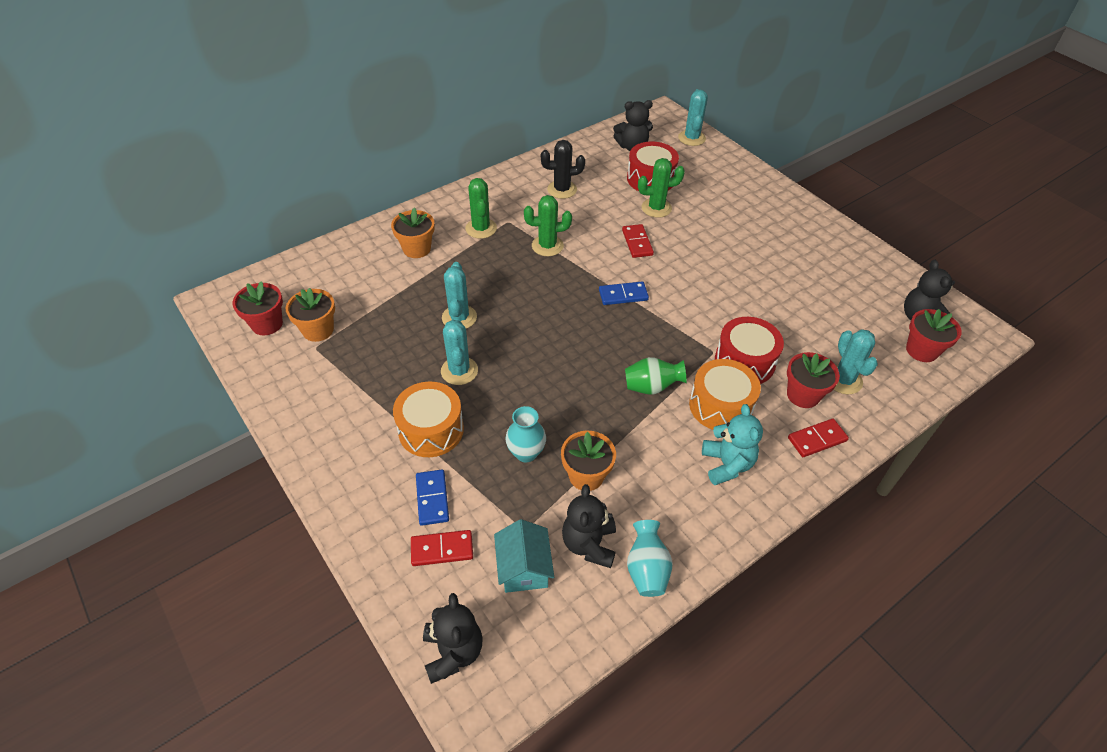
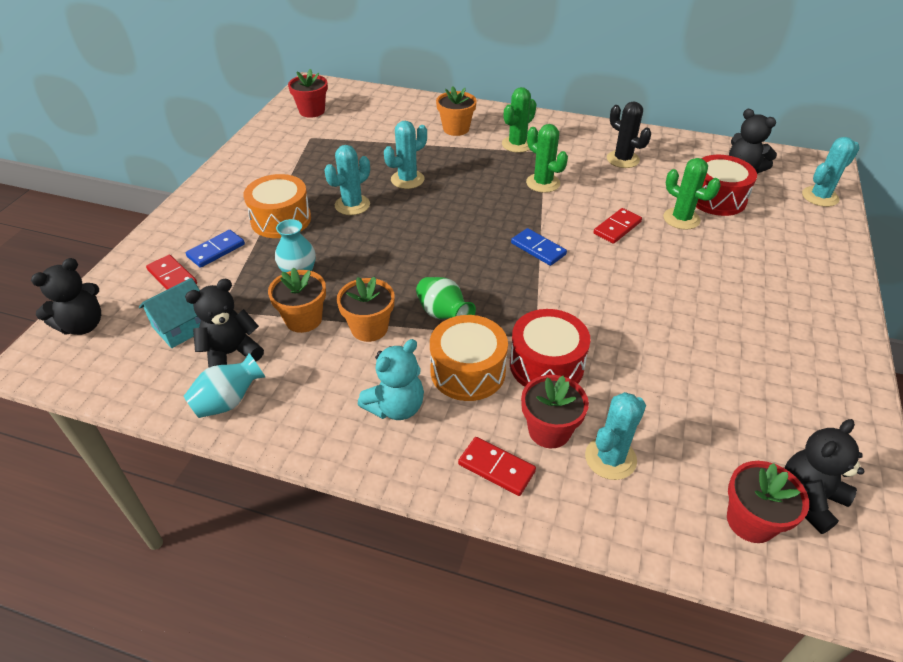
camera: 55 degrees right, 5 degrees down
(318, 330) = (327, 131): orange flower pot -> orange flower pot (369, 328)

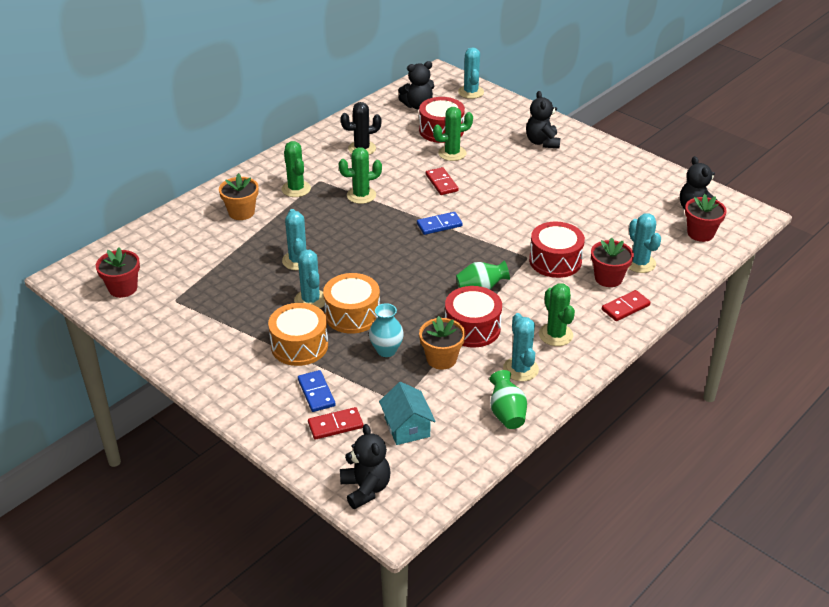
camera: 65 degrees left, 5 degrees down
(228, 401) = (506, 413): turquoise vase -> green vase
(231, 353) = (456, 404): black teddy bear -> black teddy bear (542, 142)
(314, 391) = (520, 369): none -> turquoise cactus
(369, 328) = (472, 328): orange flower pot -> red drum
(396, 407) = (555, 335): turquoise teddy bear -> green cactus
(468, 371) = (541, 295): orange drum -> orange drum (352, 315)

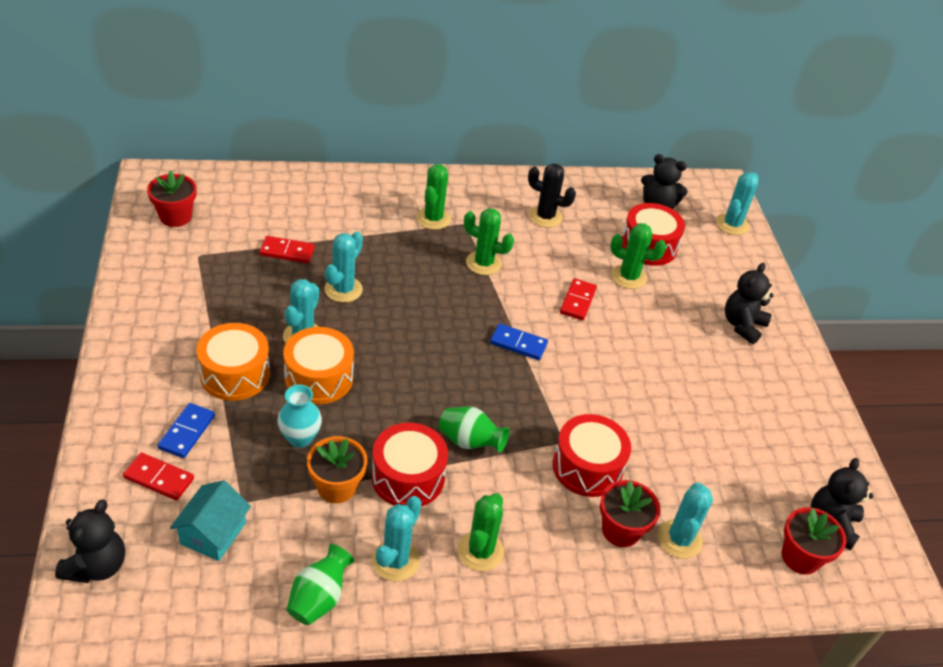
camera: 35 degrees right, 5 degrees up
(241, 212) = (358, 210): orange flower pot -> none
(625, 307) = (596, 579): red domino -> red domino (287, 252)

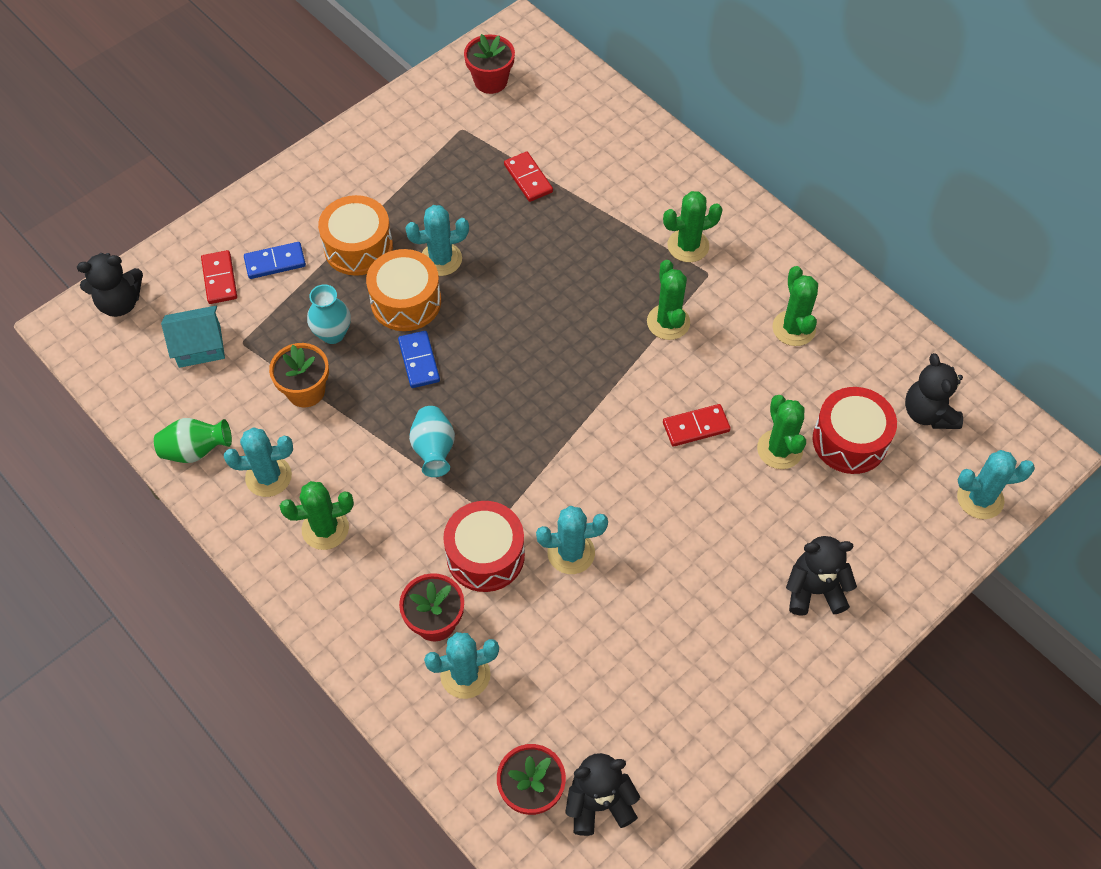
camera: 60 degrees right, 15 degrees up
(343, 289) = (523, 247): turquoise cactus -> turquoise cactus (571, 553)
(408, 477) = (357, 431): red drum -> none
(469, 442) = (434, 450): green vase -> turquoise vase
(518, 344) = (587, 414): blue domino -> blue domino (419, 361)
(545, 217) = (793, 328): black cactus -> green cactus

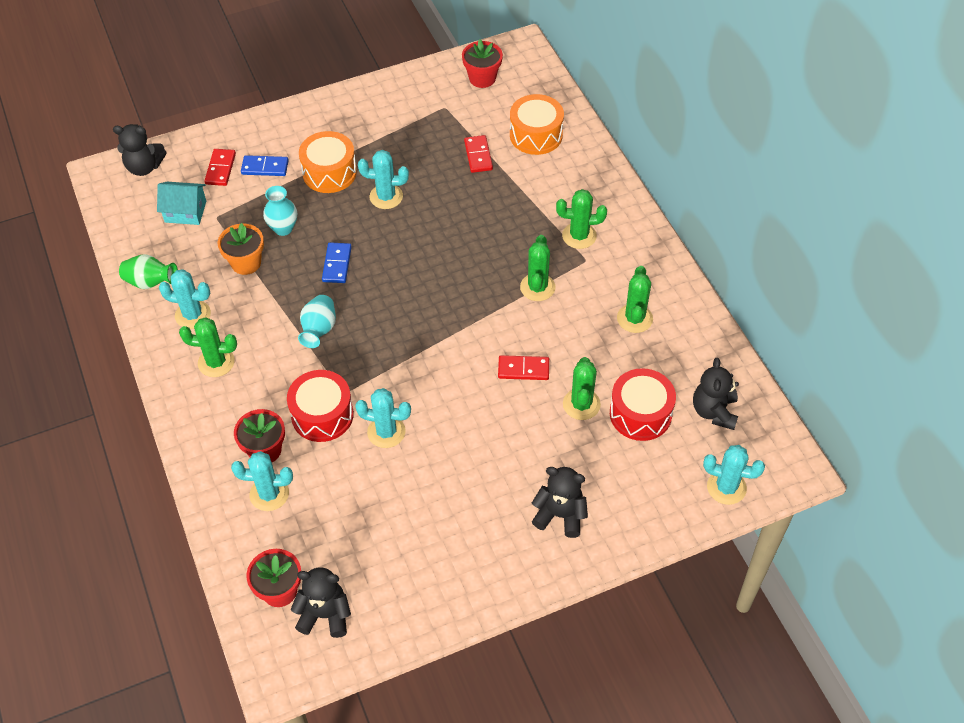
camera: 20 degrees right, 5 degrees down
(406, 301) = (346, 220): orange drum -> orange drum (536, 135)

